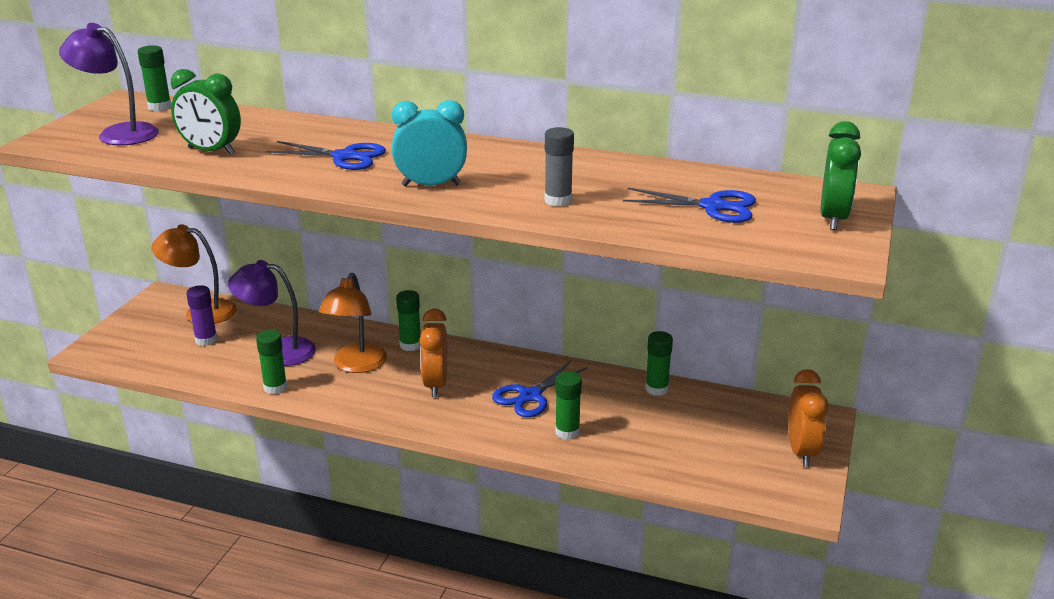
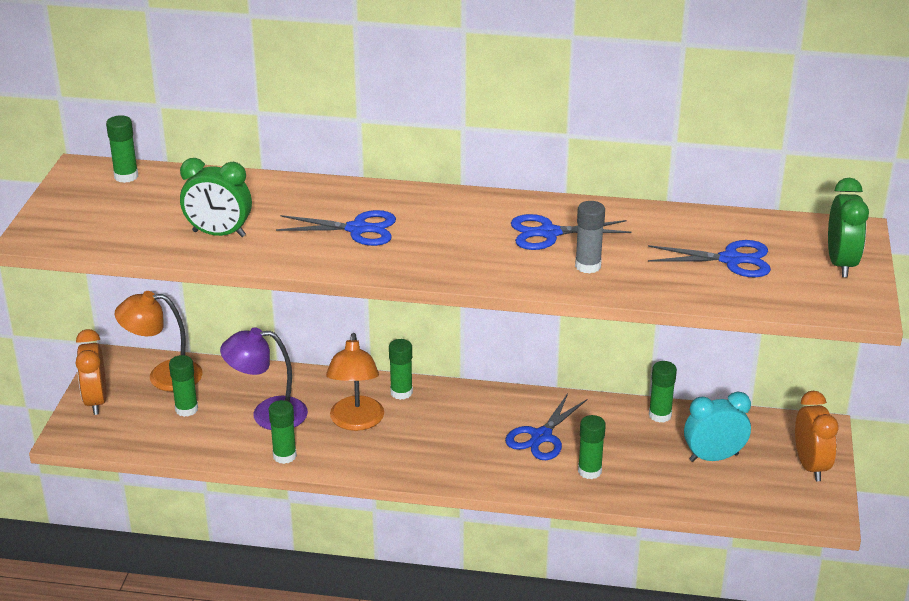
camera: 10 degrees left, 5 degrees up
(118, 133) = (107, 218): purple lamp -> none
(206, 340) = (186, 409): purple glue stick -> green glue stick
(431, 185) = (460, 258): turquoise clock -> turquoise clock (713, 457)
(435, 384) = (444, 434): orange clock -> orange clock (96, 401)
(532, 173) = (549, 233): none -> blue scissors

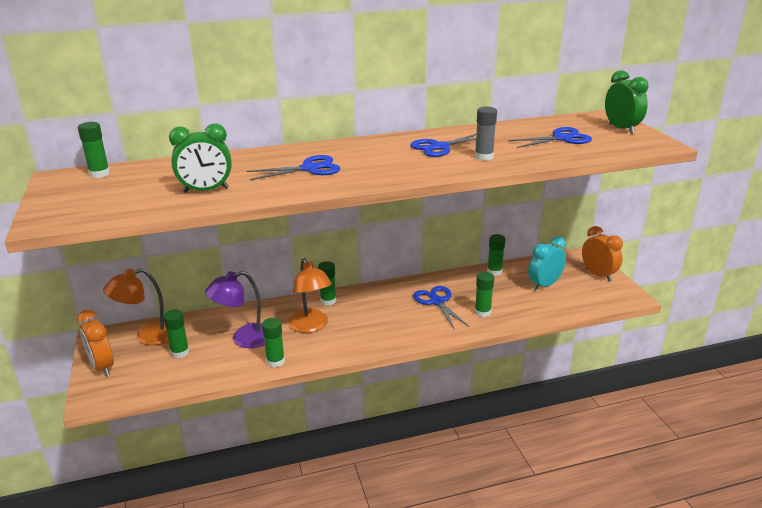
camera: 25 degrees left, 5 degrees down
(541, 437) = (437, 302): blue scissors -> blue scissors turned 150 degrees clockwise

